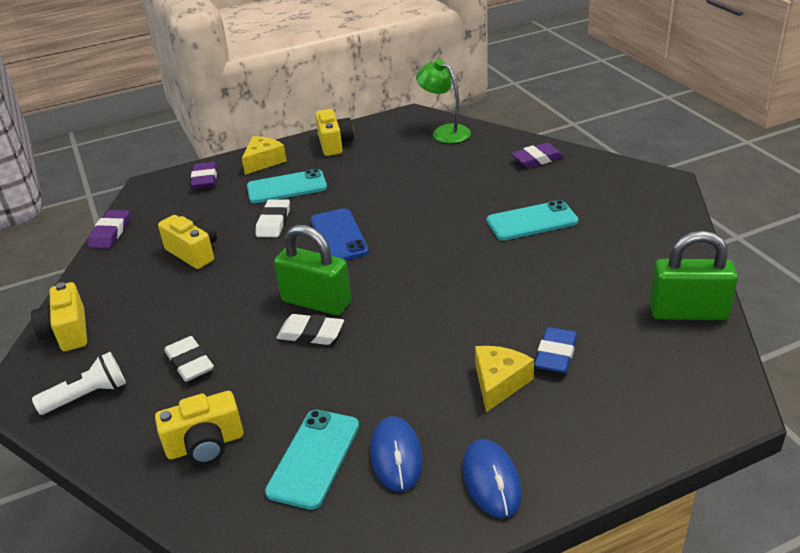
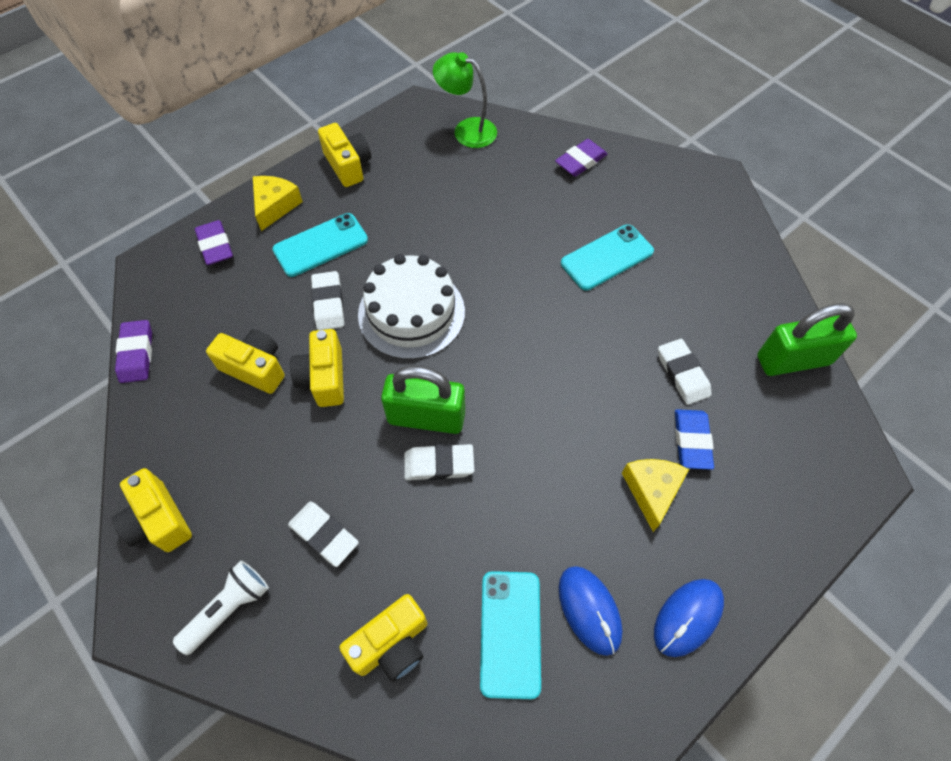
camera: 20 degrees left, 25 degrees up
(244, 266) = (324, 378): none -> yellow camera
(339, 236) = (411, 313): blue phone -> white cake
(491, 481) = (688, 617): blue mouse -> blue mouse turned 75 degrees clockwise
(568, 307) = (682, 374): none -> white eraser

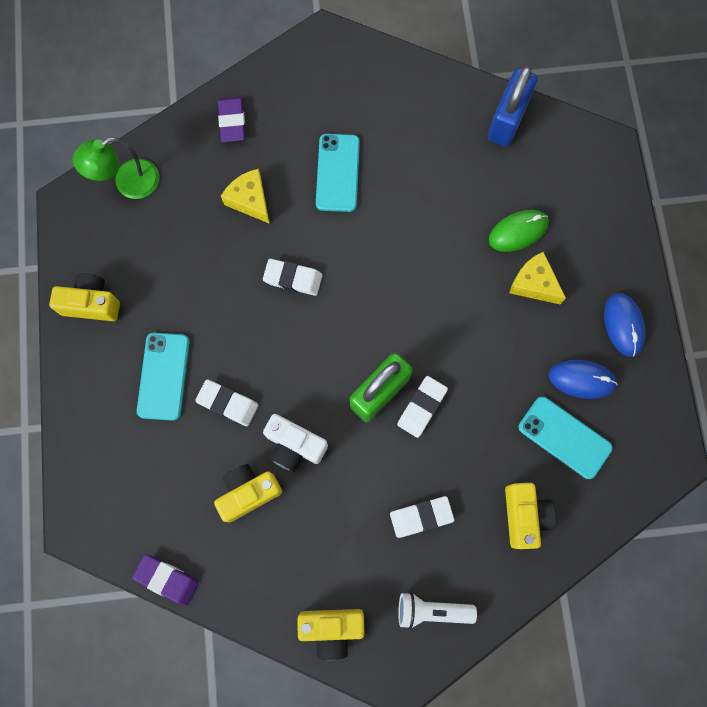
camera: 55 degrees left, 15 degrees up
(215, 246) = (98, 462): purple eraser -> none
(228, 609) = (432, 610): white flashlight -> white flashlight turned 75 degrees counterclockwise
(275, 206) = (91, 389): yellow cheese -> yellow cheese (250, 200)
(324, 378) = (294, 446): yellow camera -> white camera
(411, 313) = (283, 347): white cake -> none
(682, 374) = (467, 198): white eraser -> white eraser (293, 278)
(692, 441) = (518, 232): blue eraser -> green mouse
(793, 360) = (507, 120): green padlock -> blue padlock

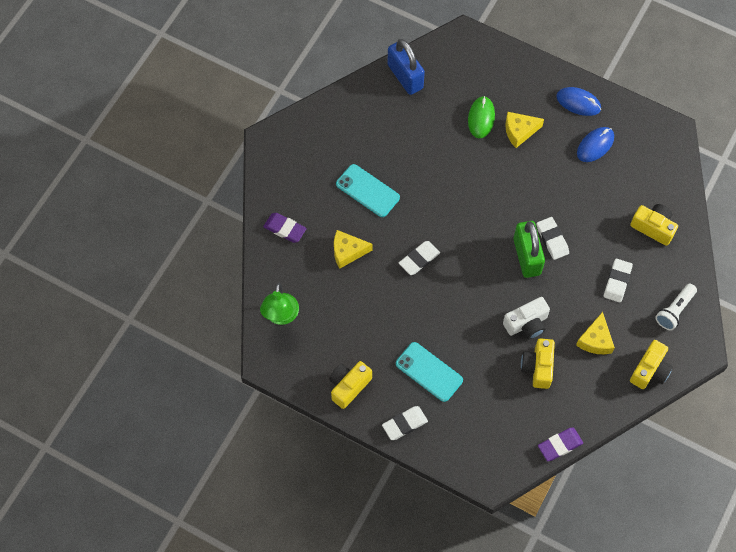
camera: 55 degrees left, 10 degrees down
(227, 403) = (473, 345): white eraser -> white eraser (404, 424)
(327, 538) = (595, 340): none -> yellow cheese
(564, 437) = (622, 177): turquoise phone -> none

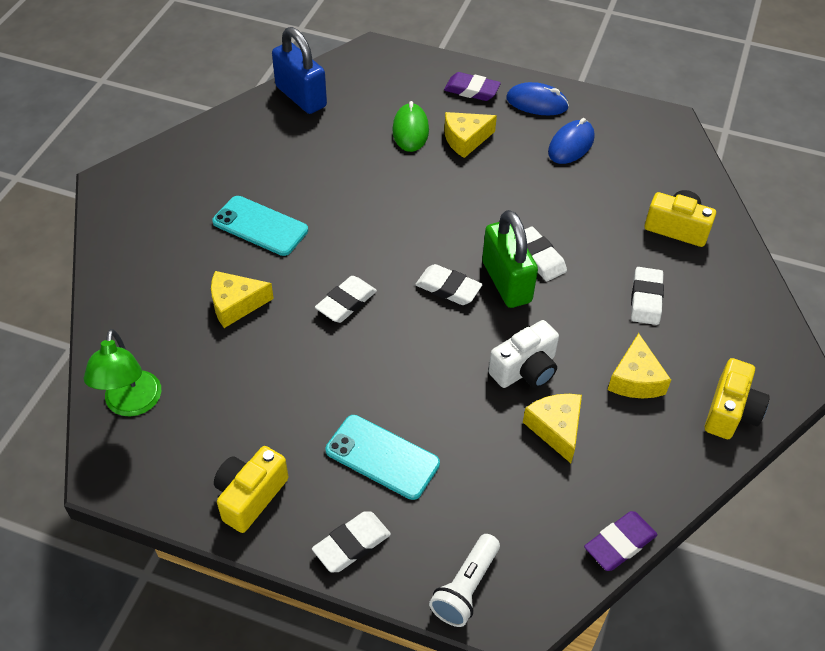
camera: 10 degrees left, 15 degrees down
(285, 229) = (137, 285): purple eraser -> purple eraser (471, 90)
(487, 256) = (448, 288): none -> white eraser
(537, 367) = (556, 428): yellow camera -> yellow cheese
(674, 310) = (740, 326): white flashlight -> white flashlight (465, 588)

